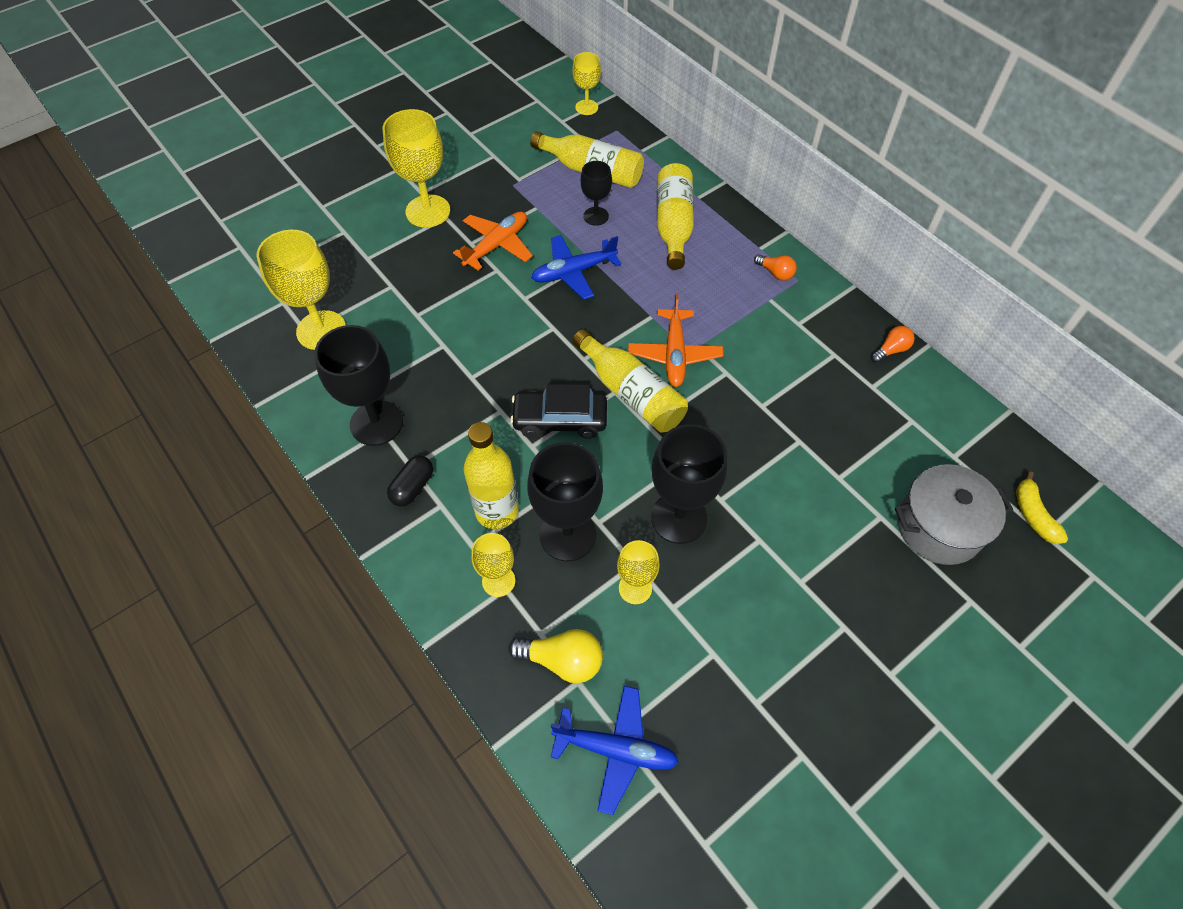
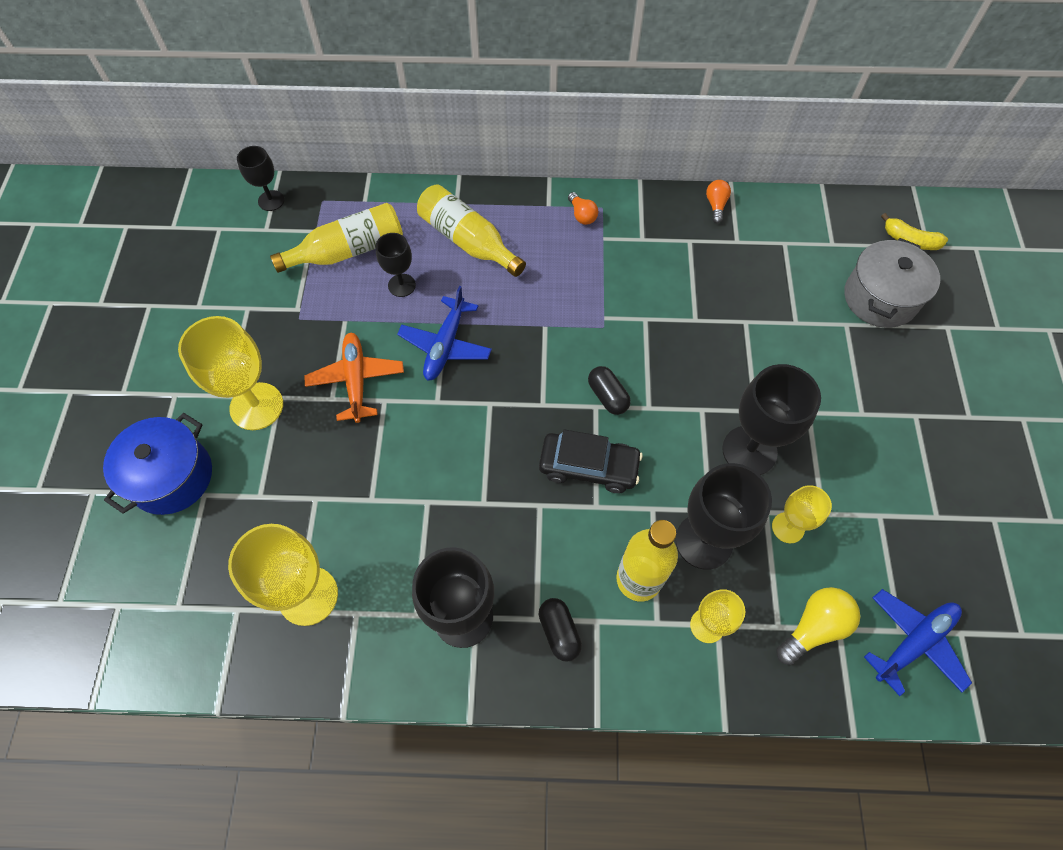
camera: 50 degrees left, 5 degrees up
(342, 208) = (171, 477): none -> blue pot
(560, 420) = (589, 466): black car -> black car turned 120 degrees counterclockwise
(586, 107) = (271, 200): yellow goblet -> black goblet
(631, 393) = (607, 396): yellow bottle -> black capsule
(674, 354) = (597, 339): orange plane -> none
(775, 273) = (582, 215): orange light bulb -> orange light bulb turned 75 degrees clockwise

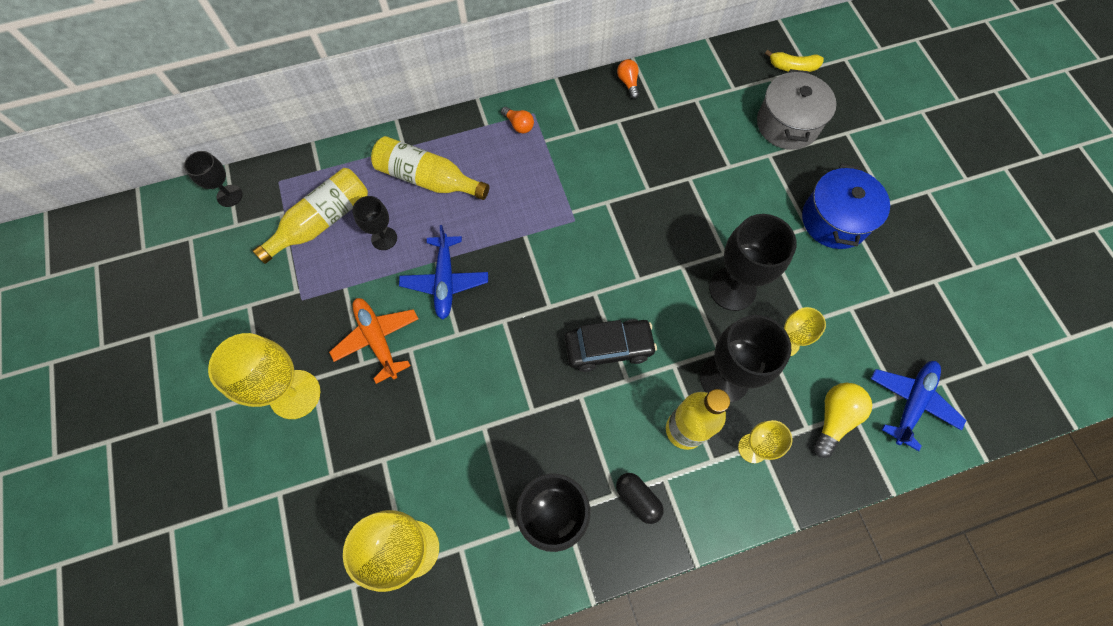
camera: 20 degrees left, 5 degrees up
(171, 477) = (241, 487): blue pot -> blue pot (834, 220)
(607, 396) = (601, 280): black capsule -> none

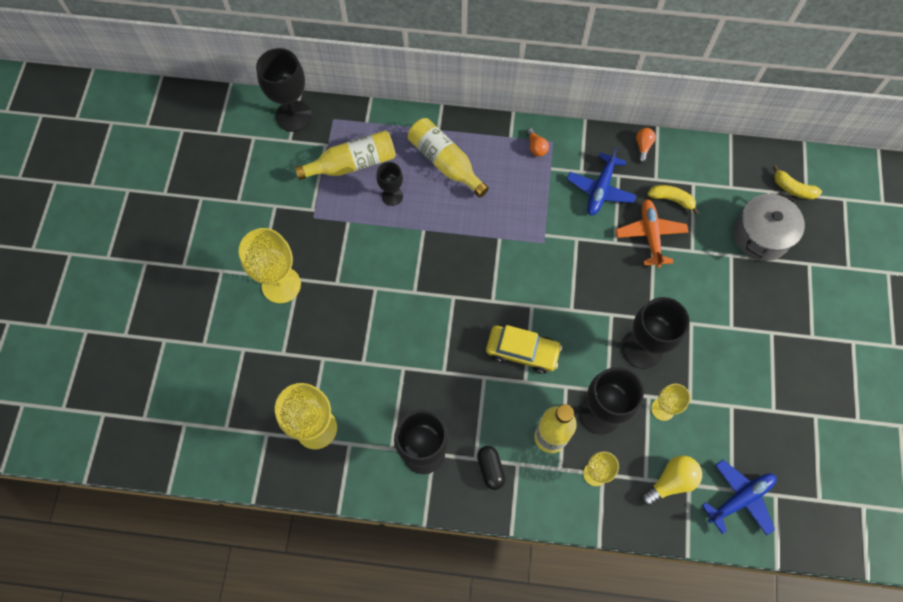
camera: 25 degrees right, 0 degrees up
(229, 196) = (293, 116): black goblet -> black goblet, size x1.76
(377, 339) = (355, 270): orange plane -> orange plane (650, 235)
(445, 281) = (423, 248): blue plane -> blue plane (600, 189)
(608, 347) = (522, 351): black car -> yellow car
(683, 124) = (671, 200): none -> yellow banana
(834, 220) = (757, 331): blue pot -> none

